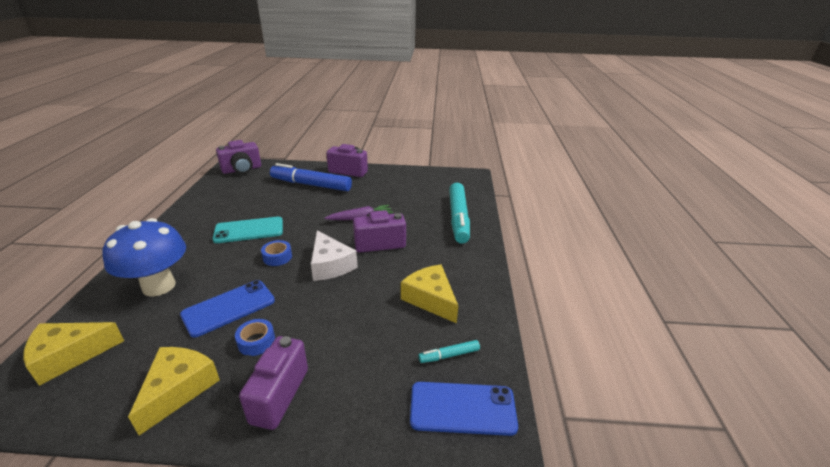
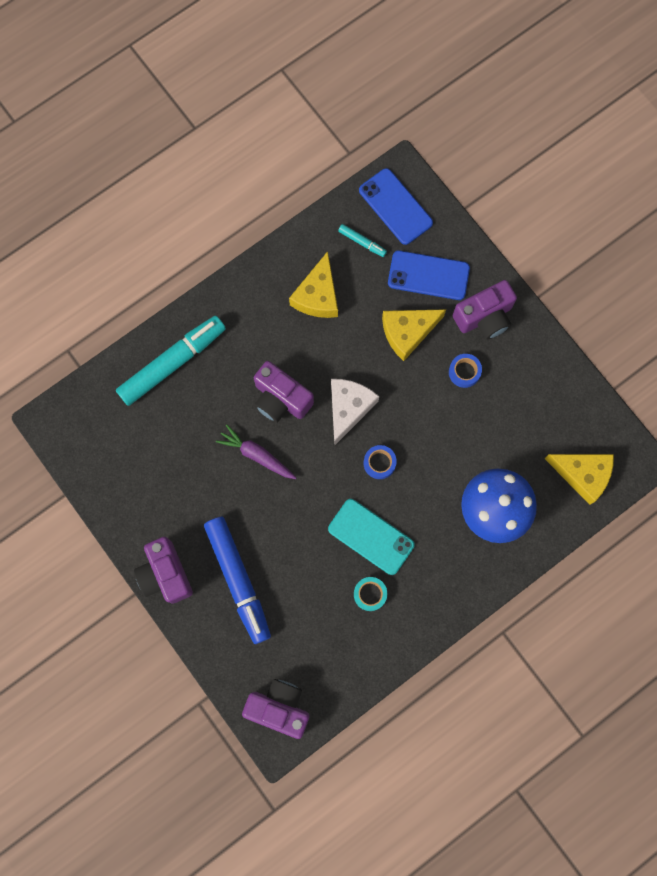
camera: 130 degrees left, 45 degrees up
(178, 389) = (532, 374): yellow cheese -> yellow cheese (408, 332)
(226, 214) = (370, 594): none -> turquoise tape
(229, 308) = (459, 428): blue phone -> blue phone (428, 275)

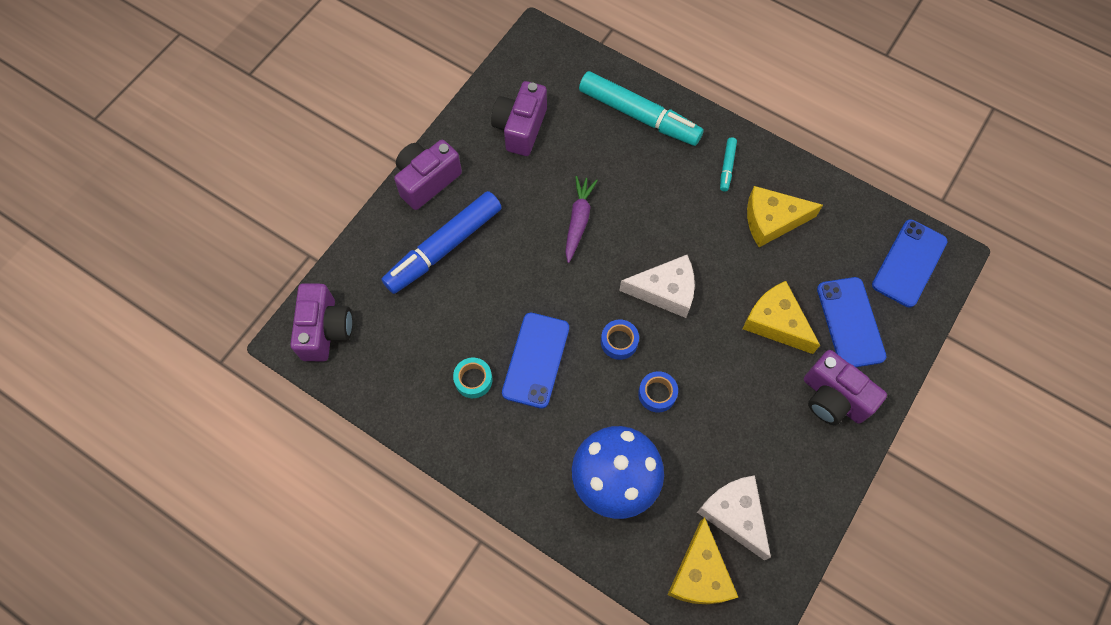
camera: 70 degrees right, 10 degrees down
(281, 399) = (646, 223): purple camera -> purple camera (520, 128)
(362, 242) = (851, 243): turquoise marker -> turquoise marker (727, 167)
(371, 536) = (536, 360): turquoise phone -> blue phone
(464, 372) = (759, 397): blue tape -> blue tape (657, 394)
(548, 430) = (734, 515): none -> white cheese

